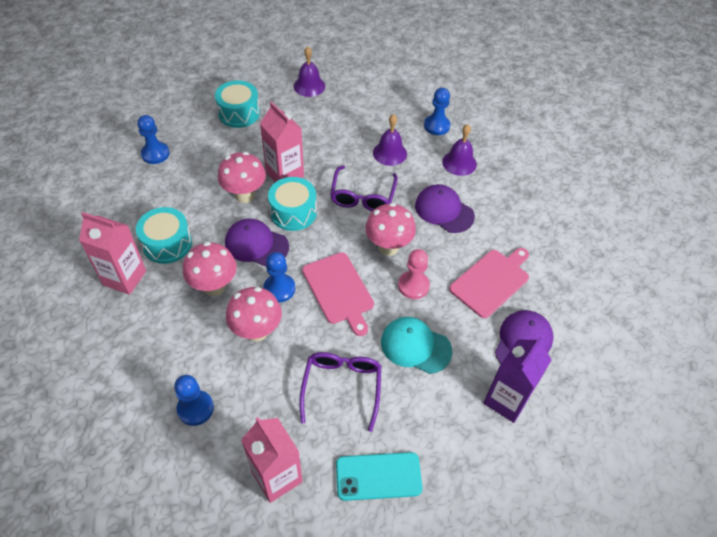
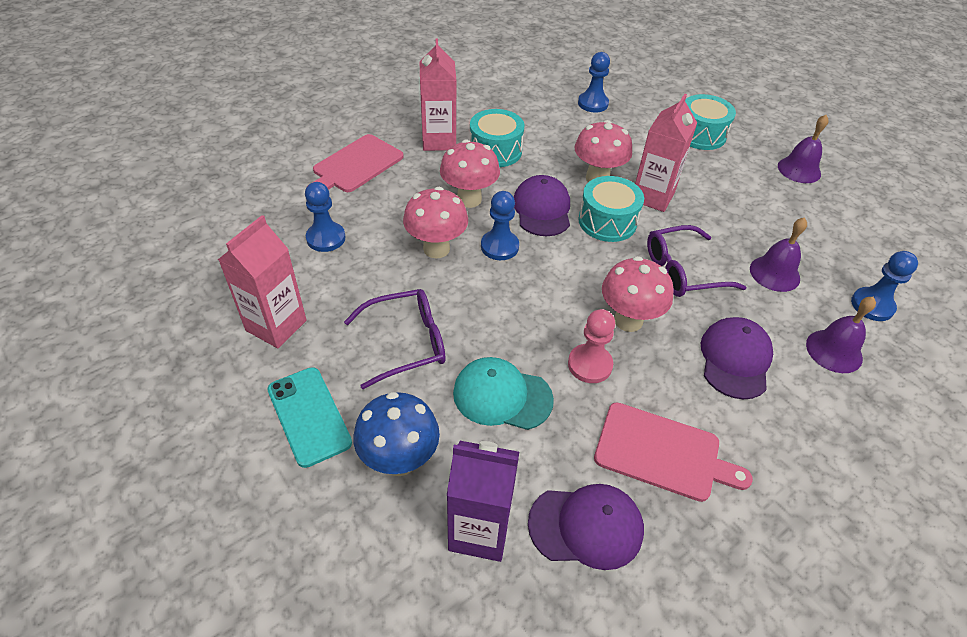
camera: 65 degrees right, 5 degrees down
(339, 290) = (532, 296): pink cutting board -> pink cutting board (356, 165)
(415, 346) = (502, 396): turquoise cap -> turquoise cap turned 75 degrees counterclockwise
(440, 428) = (399, 460): none -> blue mushroom

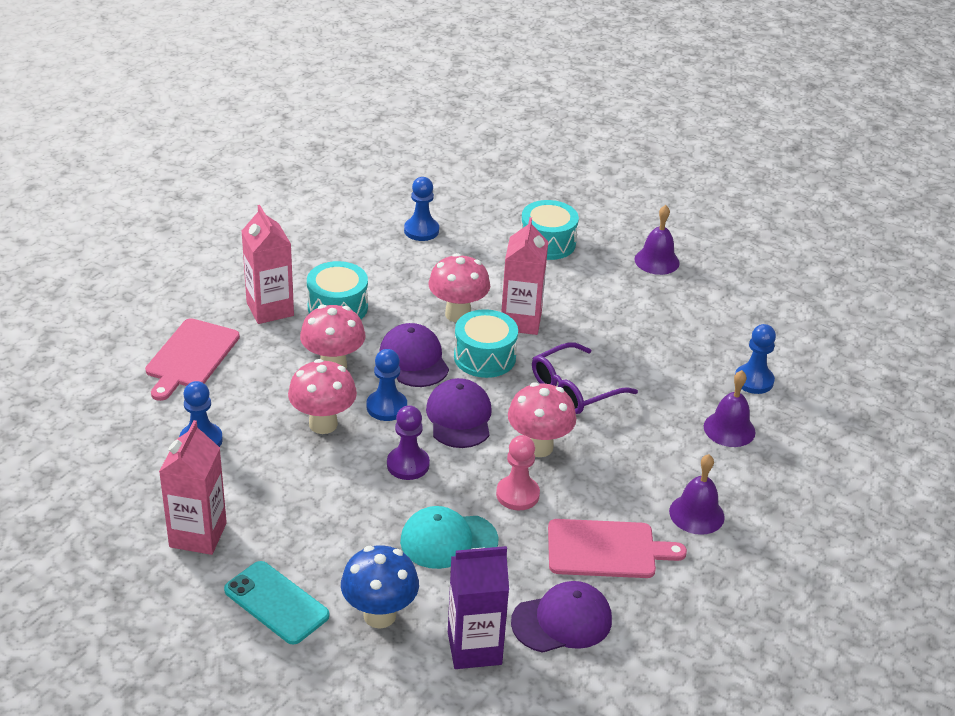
camera: 20 degrees left, 10 degrees down
(407, 342) = (338, 518): purple glasses -> none
(495, 306) = (408, 464): none -> purple pawn
(735, 359) = (645, 458): purple cap -> purple cap (459, 417)
(774, 273) = (660, 371): purple bell -> purple bell (696, 514)

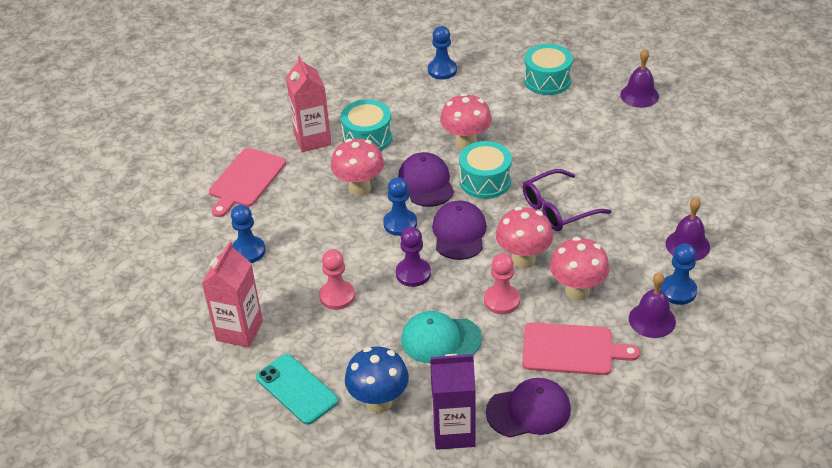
camera: 10 degrees right, 5 degrees up
(317, 492) = (337, 296): none -> pink pawn
(323, 424) = (347, 238): pink mushroom -> pink mushroom (577, 291)
(521, 321) = (518, 149): pink carton -> none
(753, 380) = (713, 202): blue pawn -> blue pawn (678, 291)

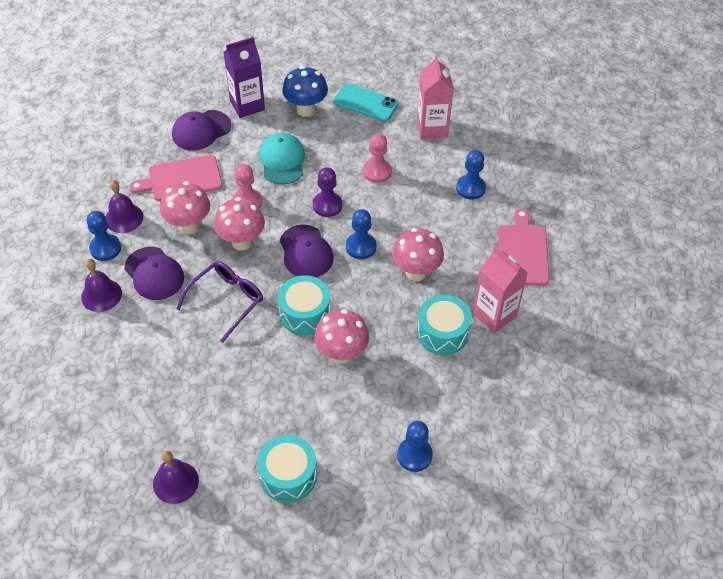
camera: 155 degrees right, 10 degrees up
(426, 183) = (359, 295): purple cap -> purple cap (154, 273)
(440, 339) = (282, 160): turquoise cap -> turquoise cap turned 75 degrees counterclockwise

